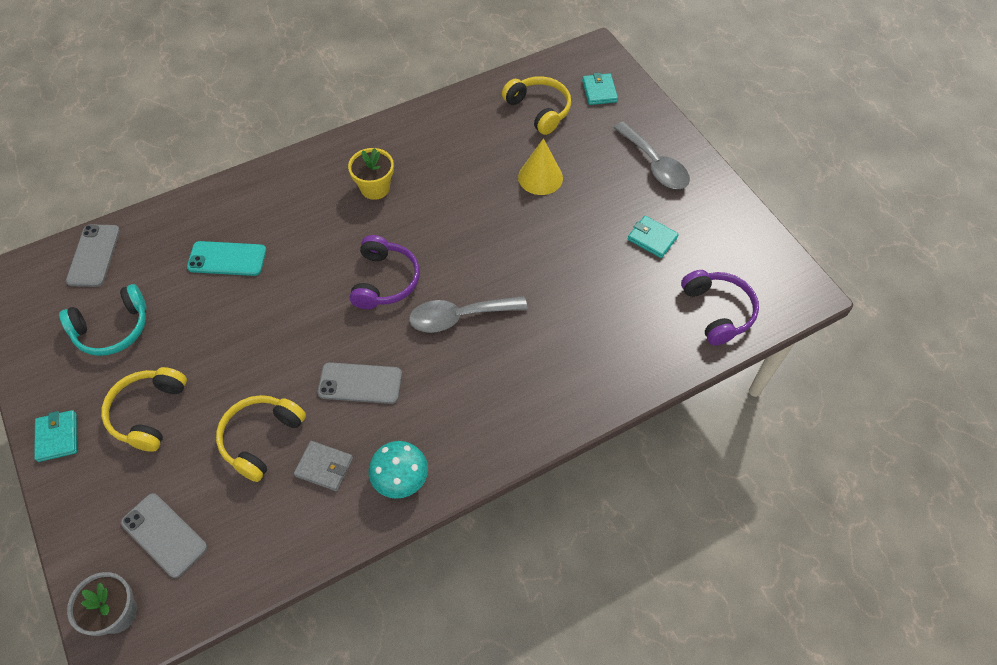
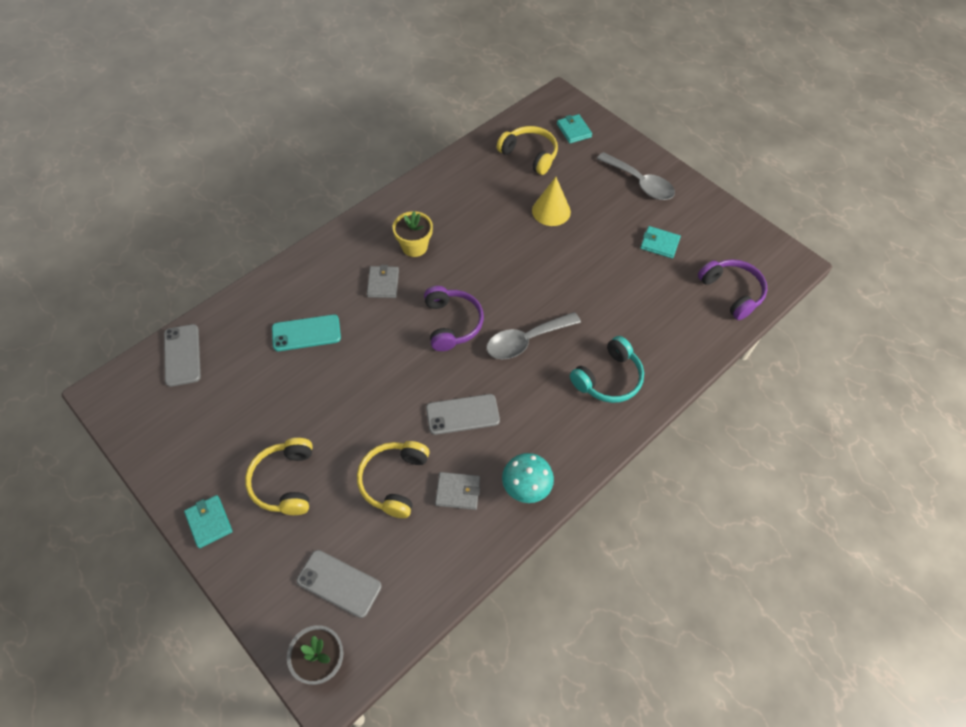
camera: 15 degrees left, 0 degrees up
(112, 328) = (224, 416): turquoise headphones -> turquoise headphones (608, 378)
(327, 222) = (383, 283): none -> grey wallet

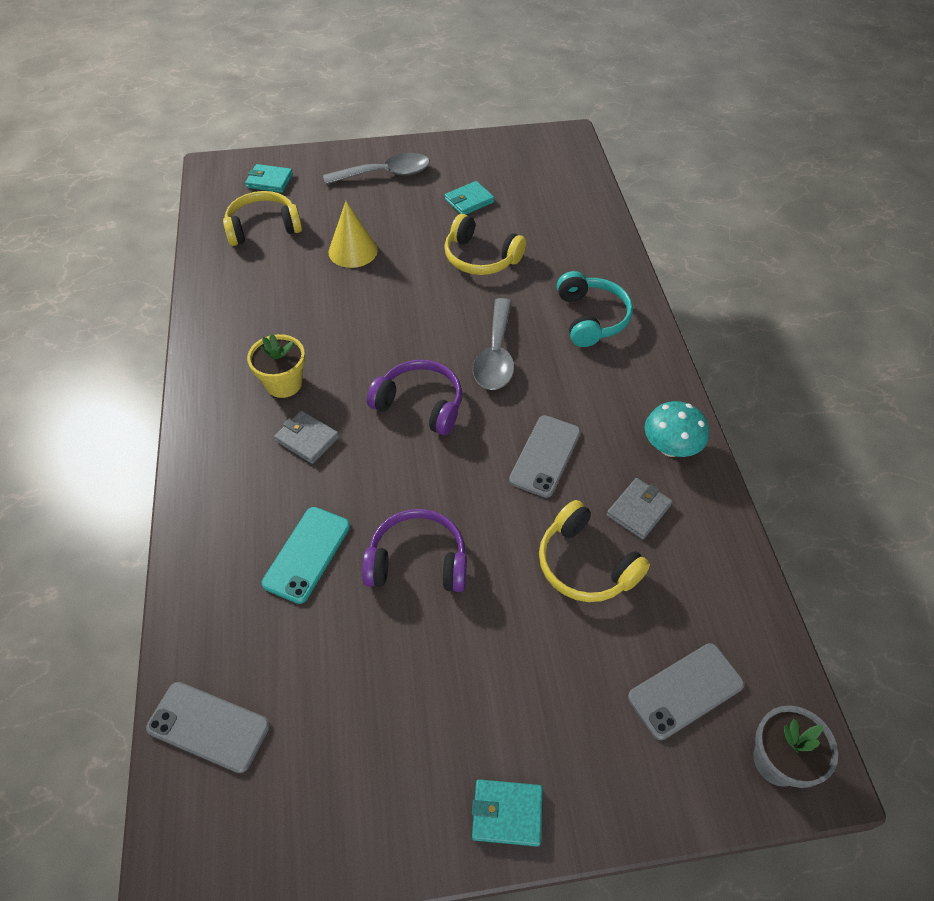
camera: 55 degrees left, 5 degrees down
(285, 482) = (508, 685): yellow headphones -> yellow headphones (480, 258)
(731, 292) = (565, 188): purple headphones -> purple headphones (417, 562)

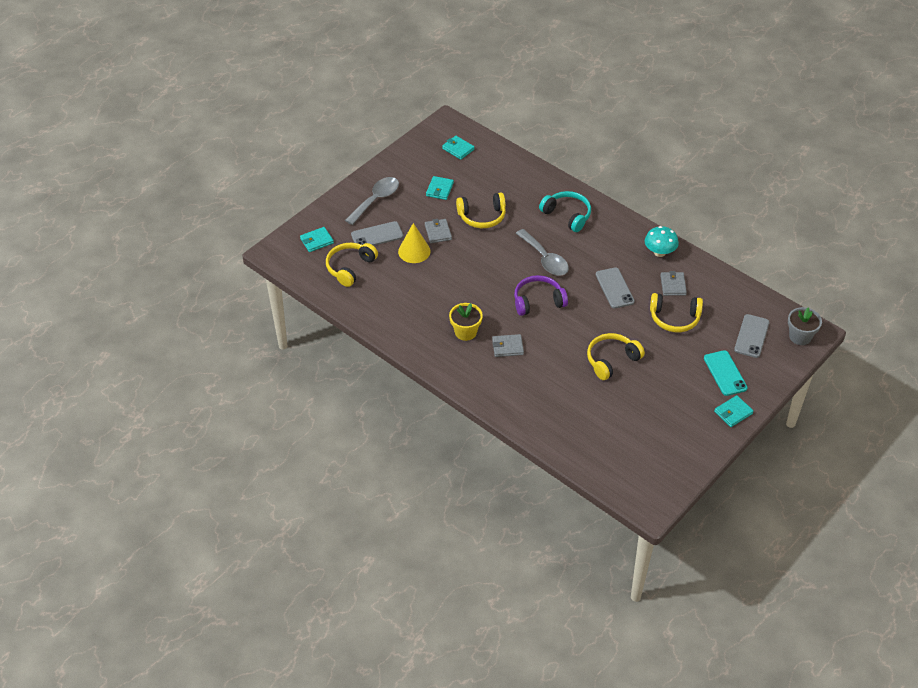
camera: 40 degrees left, 5 degrees down
(208, 726) = (604, 463): grey phone -> grey phone (377, 235)
(307, 554) = (565, 387): turquoise phone -> turquoise phone (725, 373)
(406, 246) = (438, 232): none -> grey wallet
(417, 562) = (611, 360): purple headphones -> yellow headphones
(545, 170) = (458, 149): none -> turquoise wallet

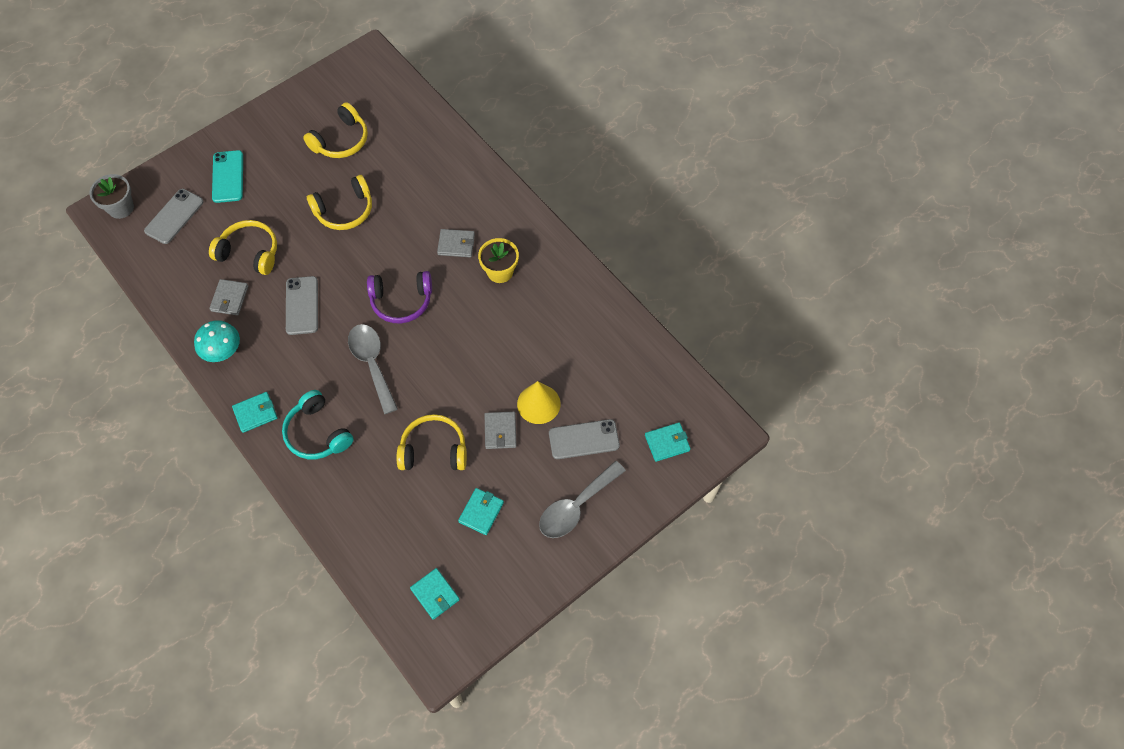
camera: 170 degrees left, 15 degrees up
(350, 268) = (626, 390): yellow headphones -> yellow headphones (341, 140)
(733, 412) = (243, 132): turquoise wallet -> turquoise wallet (255, 413)

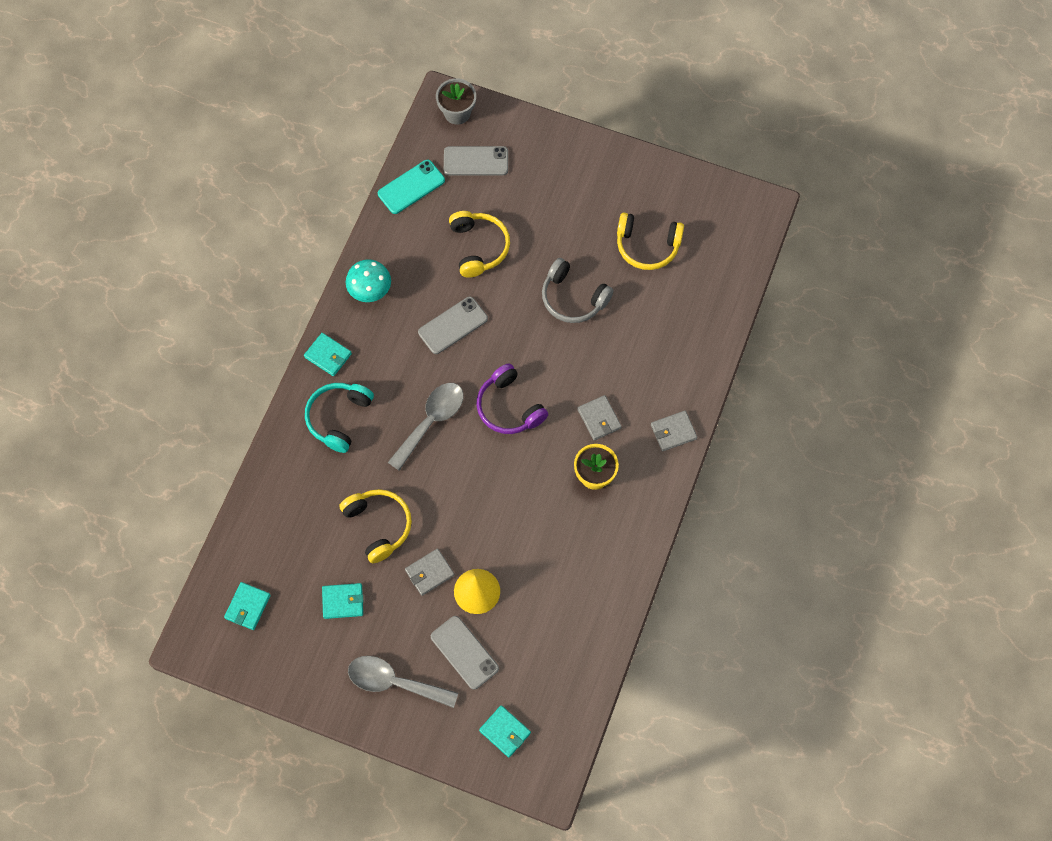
camera: 60 degrees right, 5 degrees up
(228, 176) = (544, 176): turquoise phone -> turquoise phone (411, 187)
(229, 298) = (423, 261): grey wallet -> grey wallet (673, 432)
(344, 210) = (573, 298): yellow headphones -> grey headphones

